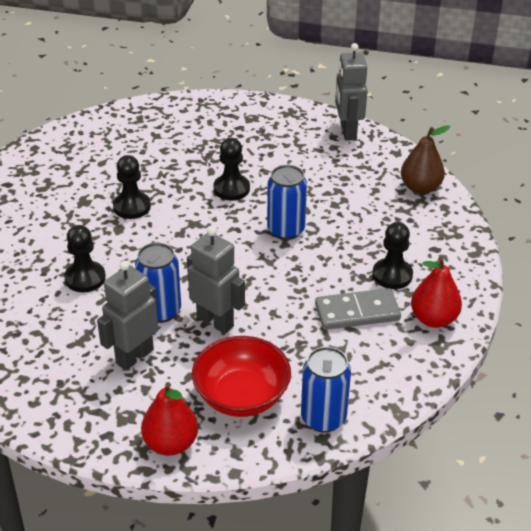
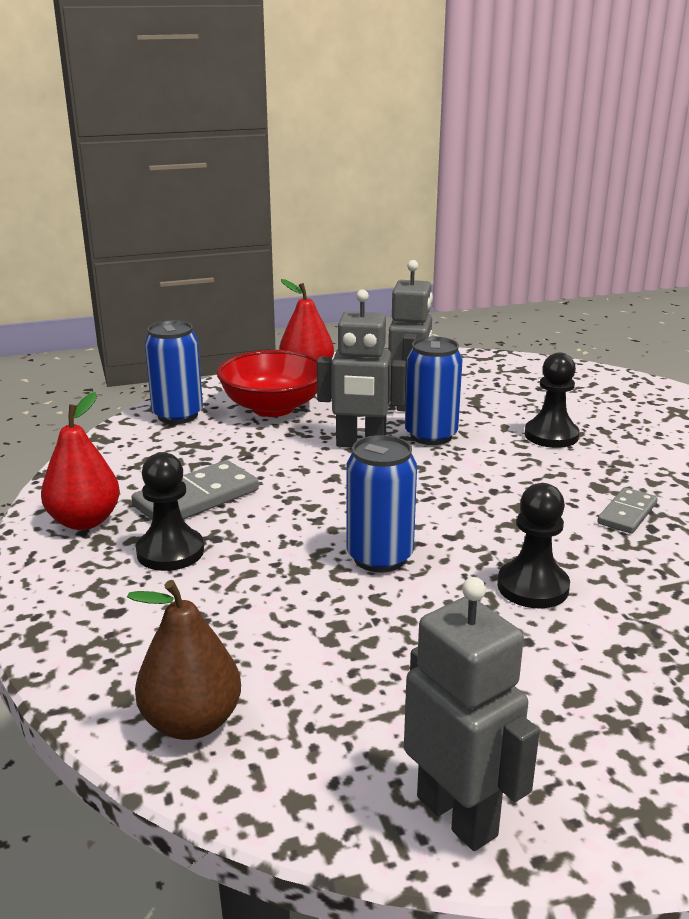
camera: 150 degrees right, 15 degrees down
(132, 207) = (627, 514): black pawn -> grey domino

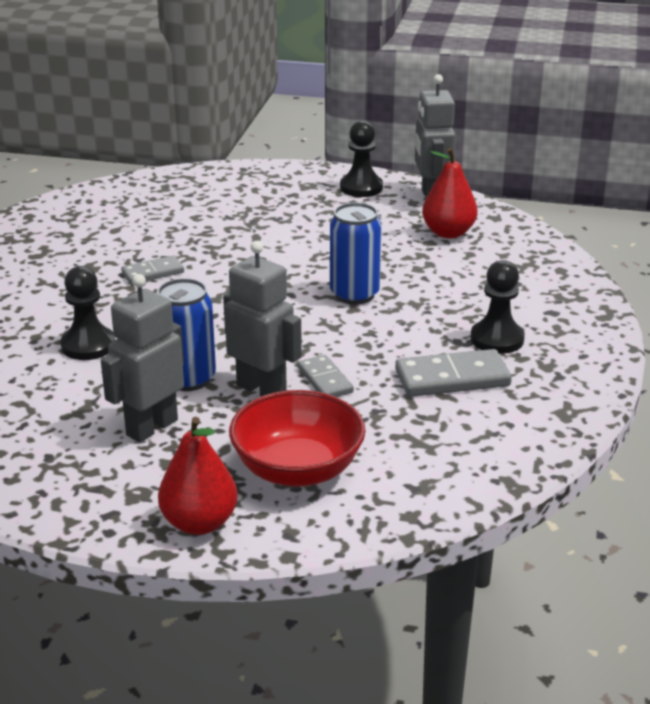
camera: 150 degrees left, 5 degrees up
(85, 521) = (555, 384): red pear -> red pear (448, 233)
(178, 415) = (411, 493): blue can -> none
(191, 722) = (528, 251): brown pear -> none
(315, 465) = (325, 380): none -> grey domino
(533, 587) = (283, 254): black pawn -> black pawn (361, 187)

